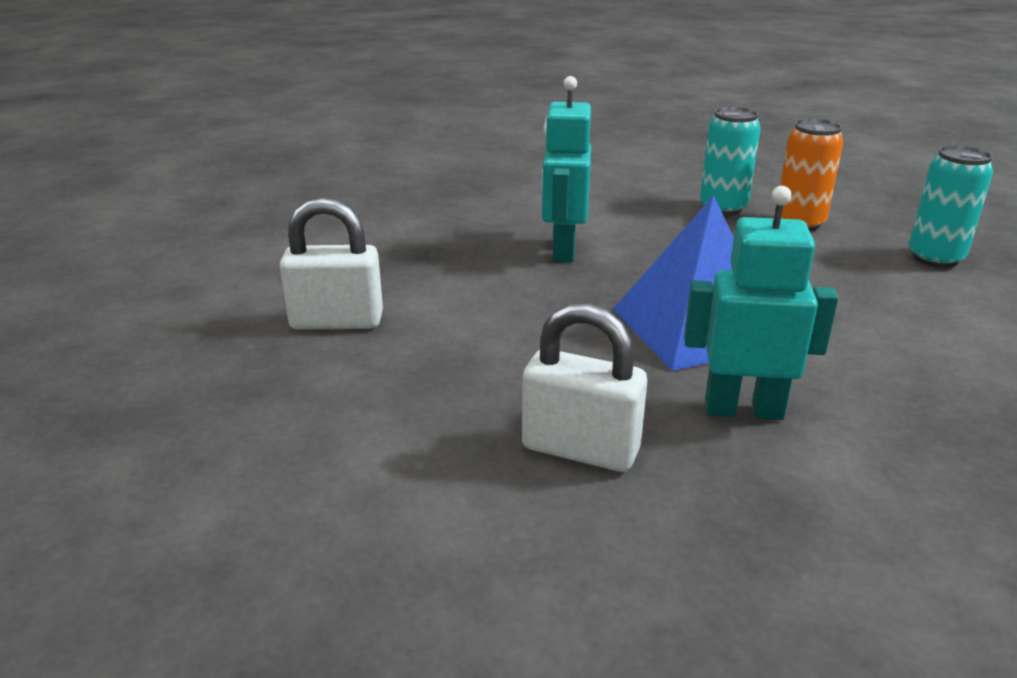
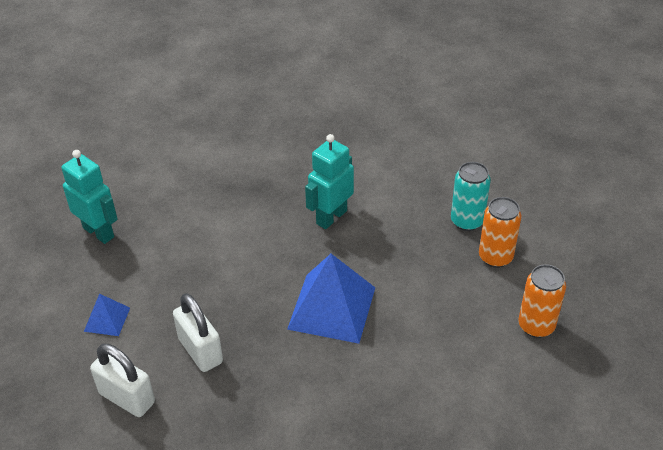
camera: 35 degrees right, 15 degrees up
(337, 321) = (175, 220): white padlock -> white padlock (127, 398)
(356, 479) = (107, 319): none -> blue pyramid
(743, 409) = (290, 368): turquoise robot -> turquoise robot (99, 232)
(935, 258) = (536, 326): turquoise can -> orange can

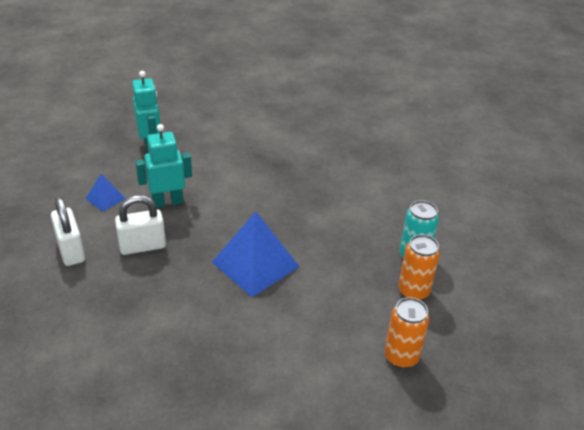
camera: 30 degrees right, 5 degrees down
(200, 351) = (142, 246): white padlock -> white padlock turned 75 degrees clockwise
(331, 217) = (312, 206): turquoise robot -> turquoise robot (167, 202)

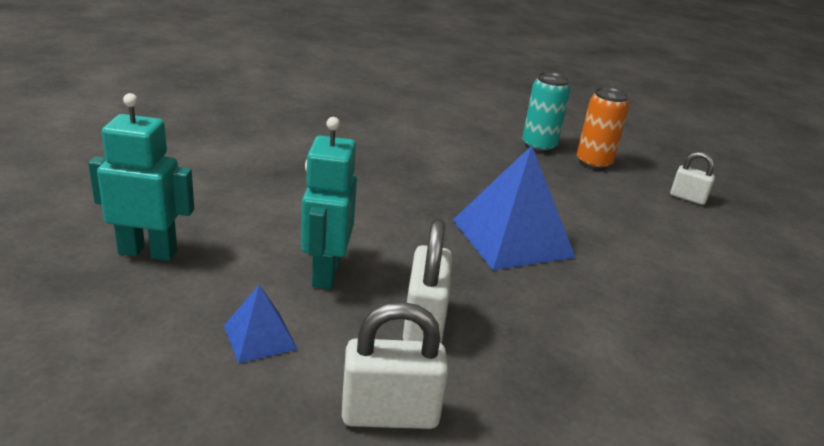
camera: 70 degrees left, 10 degrees down
(401, 357) = (687, 198): orange can -> white padlock

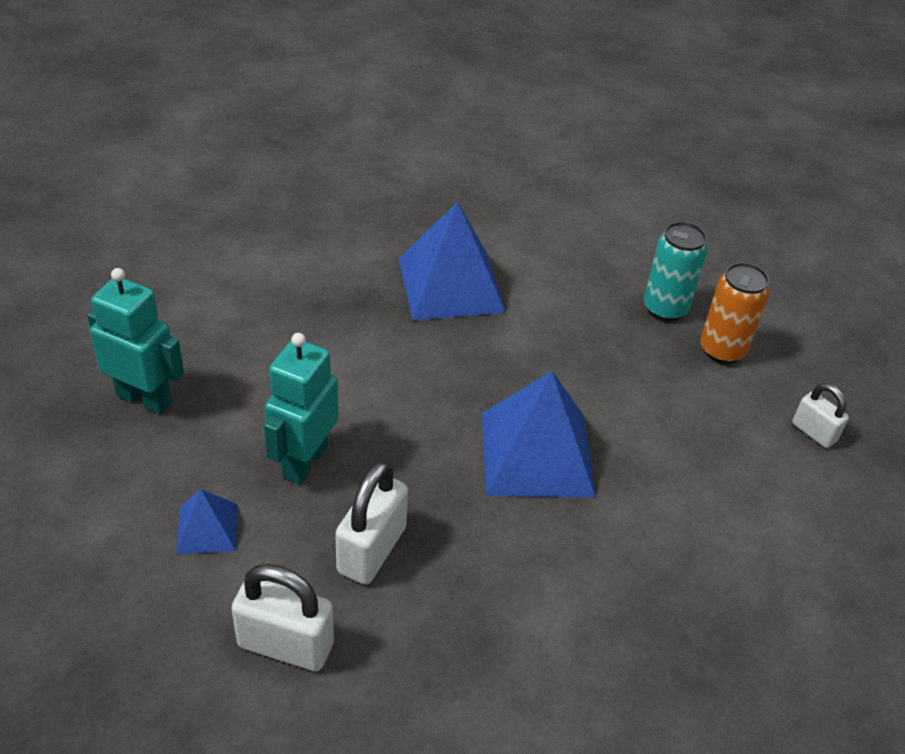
camera: 20 degrees right, 15 degrees up
(377, 150) = (451, 285): none -> blue pyramid

